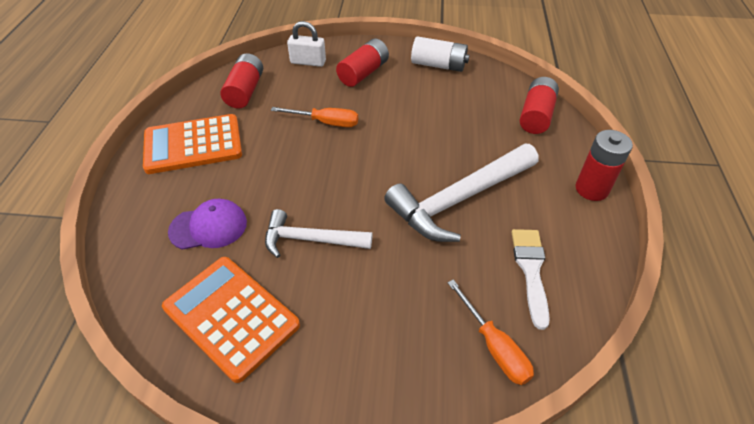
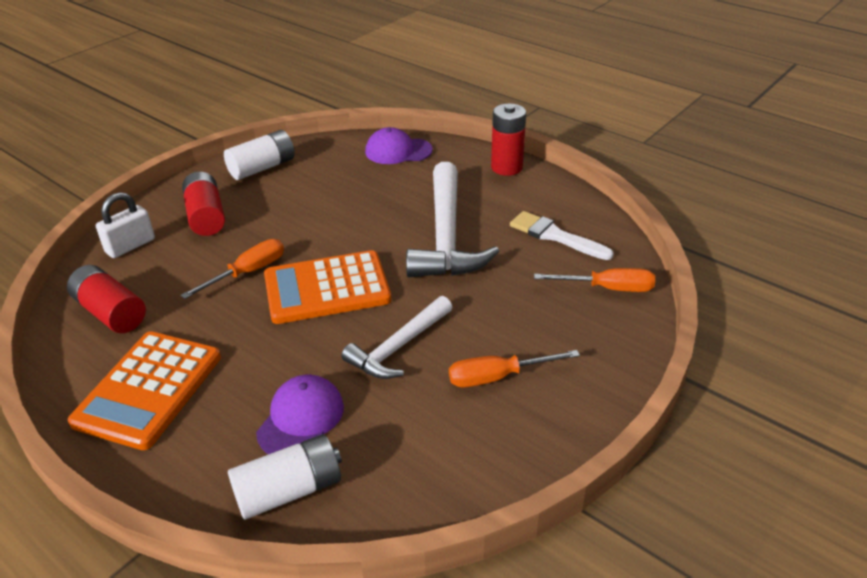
camera: 55 degrees left, 10 degrees down
(145, 257) = (289, 490): none -> white battery
(231, 316) = (441, 441): orange calculator -> orange calculator (327, 288)
(320, 318) = (497, 377): none -> orange screwdriver
(536, 115) = (398, 151): red battery -> purple cap

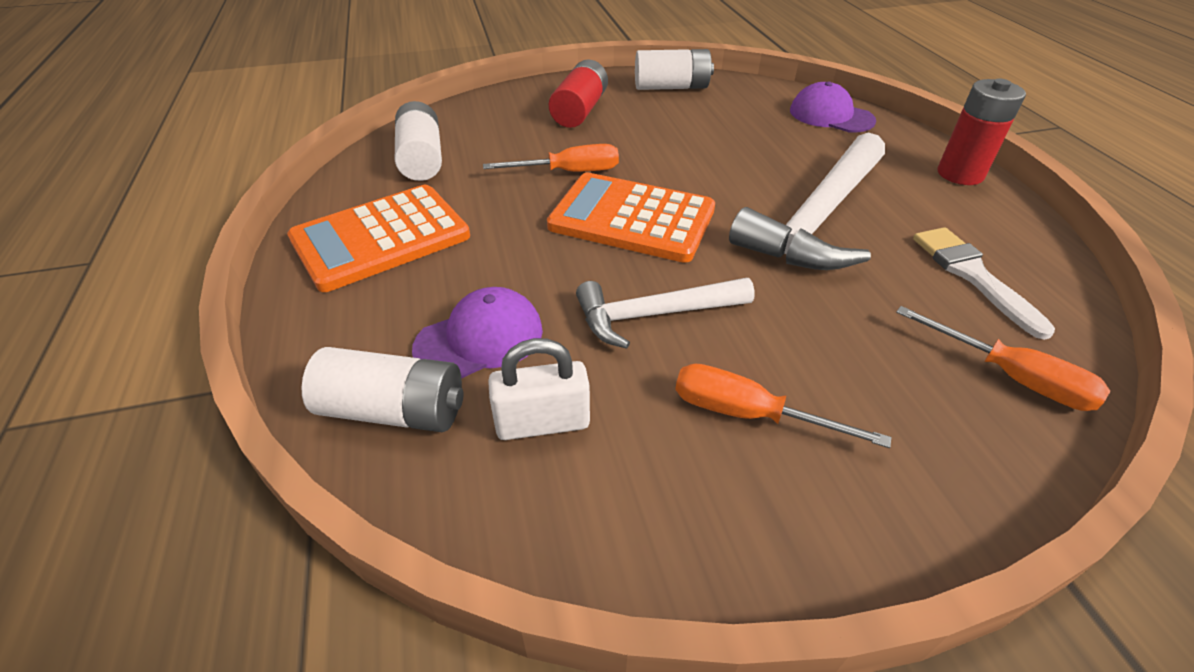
camera: 35 degrees right, 5 degrees up
(110, 313) = (421, 159): red battery -> white battery
(130, 246) = (493, 112): white padlock -> white padlock (542, 422)

